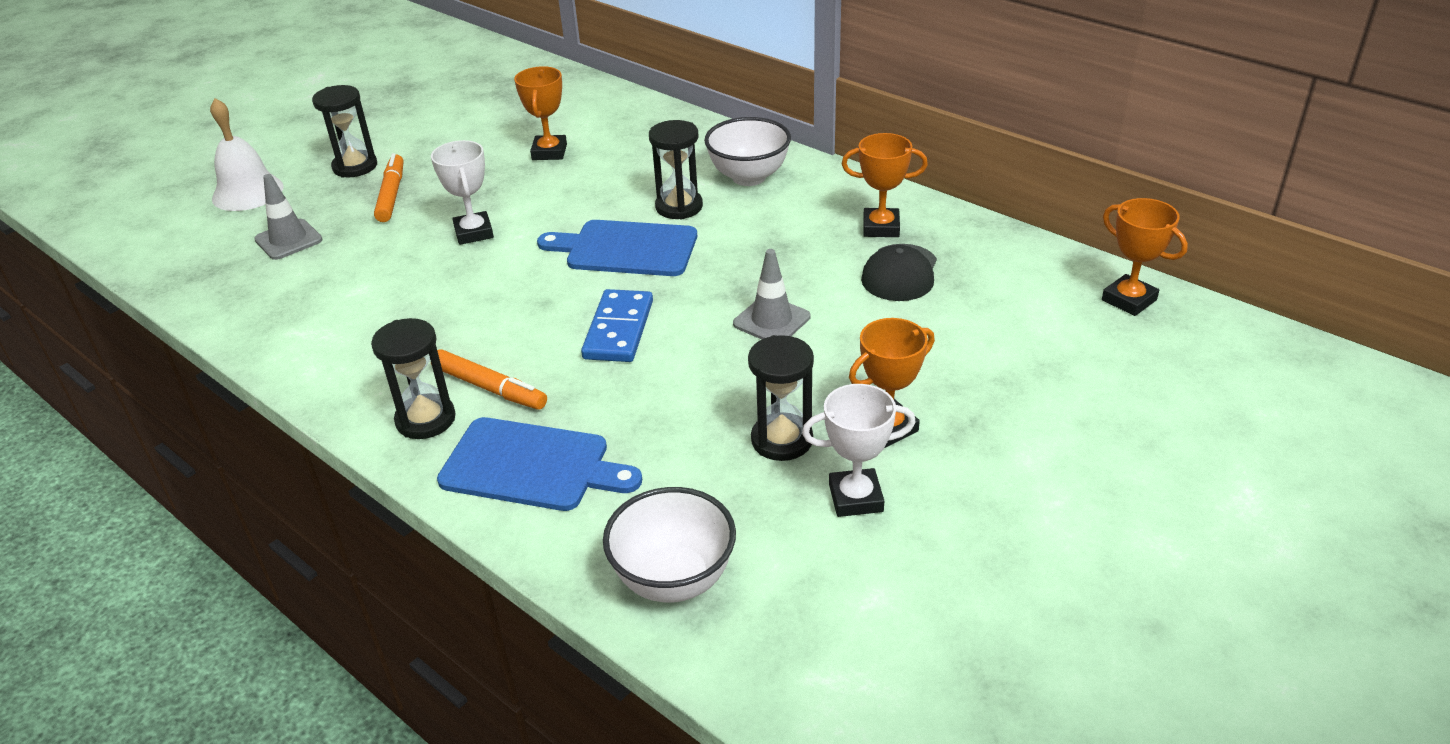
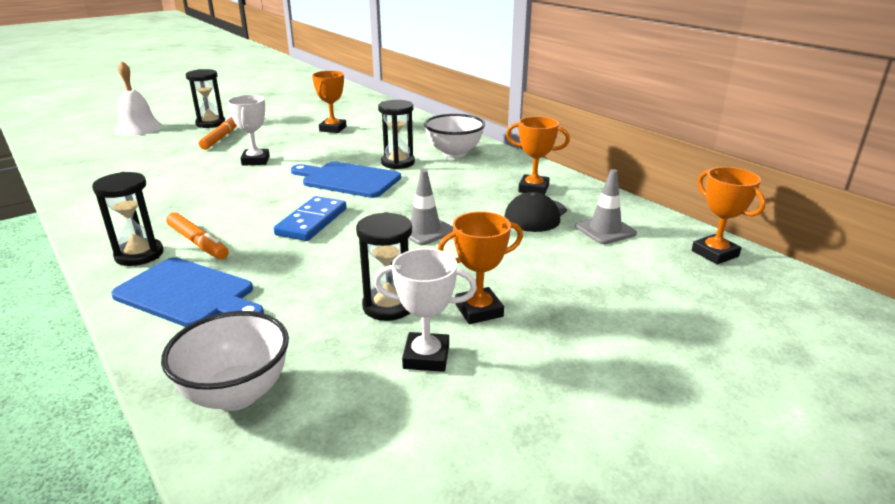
camera: 10 degrees right, 10 degrees down
(288, 240) = (141, 151): grey traffic cone -> grey traffic cone (605, 230)

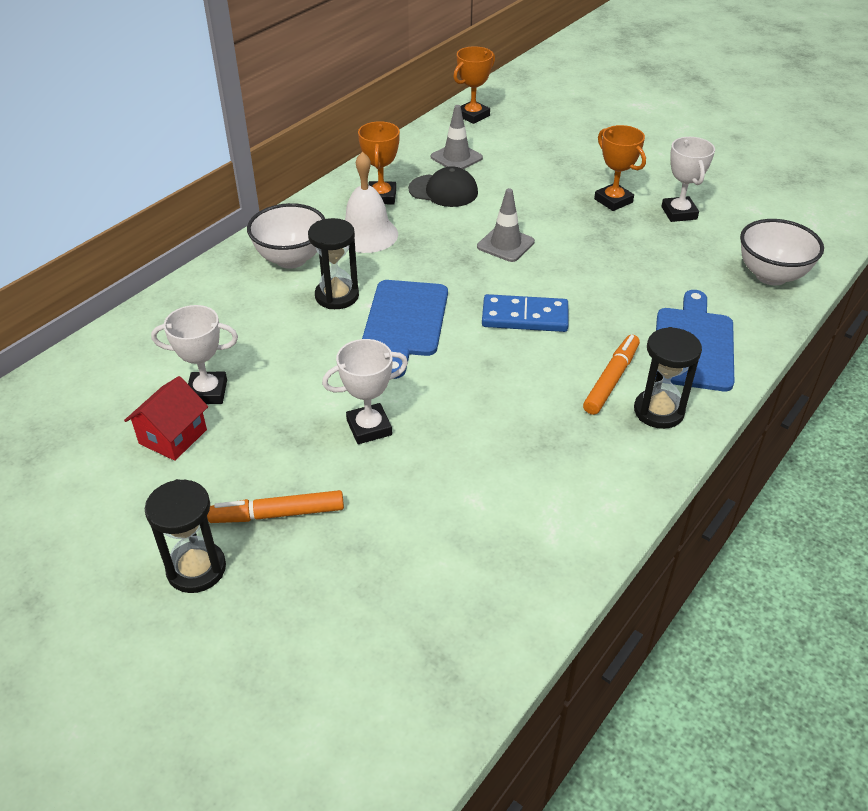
camera: 105 degrees left, 15 degrees up
(138, 128) = (242, 681): white bell -> white bell (367, 234)
(305, 122) = (173, 436): none -> red house
(333, 129) = (207, 392): orange trophy -> white trophy
(388, 306) = (635, 239): black hourglass -> none

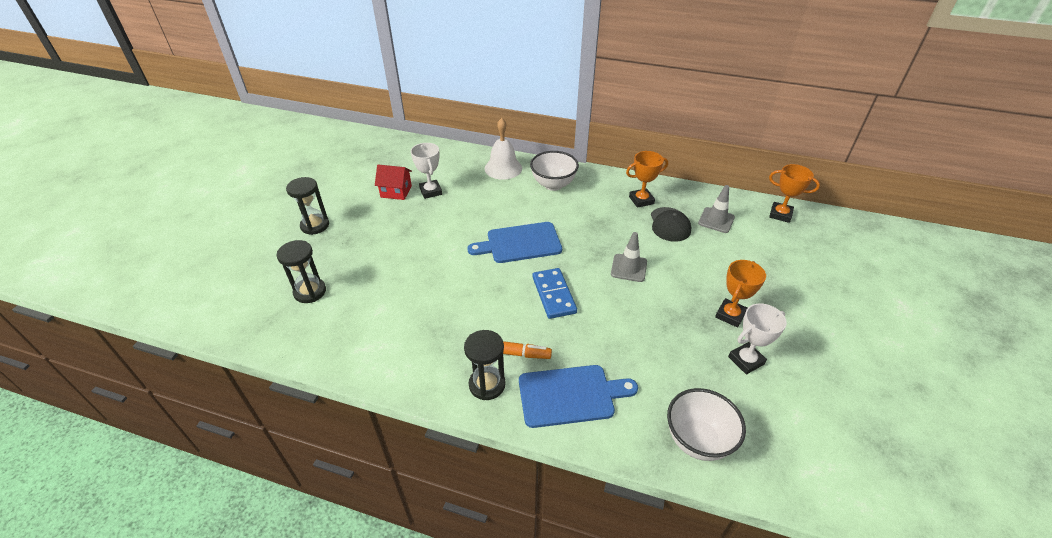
camera: 70 degrees right, 0 degrees up
(277, 514) = (353, 239): orange marker -> none
(337, 296) = (529, 211): black hourglass -> black hourglass (310, 292)
(367, 234) = (596, 205): white bell -> white bell (503, 168)
(369, 427) = (424, 253): white trophy -> none

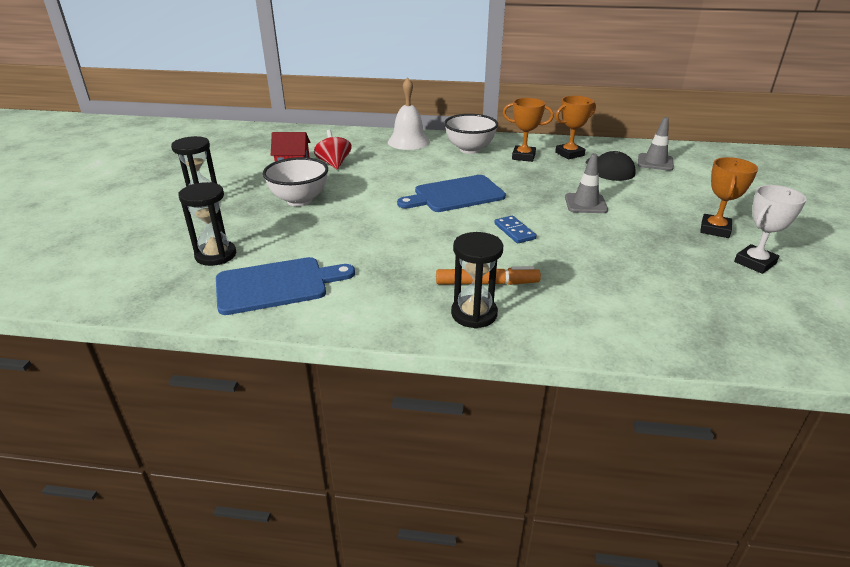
camera: 10 degrees left, 10 degrees down
(430, 191) = (334, 164): white trophy -> red spinning top
(554, 295) = (514, 231): blue domino -> blue domino, size x0.64
(570, 395) = (578, 312): blue cutting board -> blue cutting board (277, 285)
(697, 440) = (746, 334): white bowl -> white bowl (299, 200)
(780, 214) = (716, 154): orange trophy -> orange trophy (523, 156)

